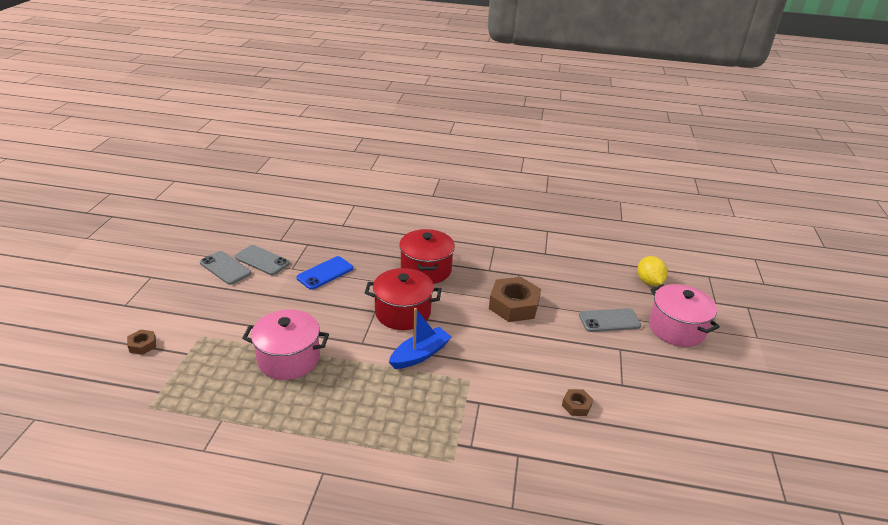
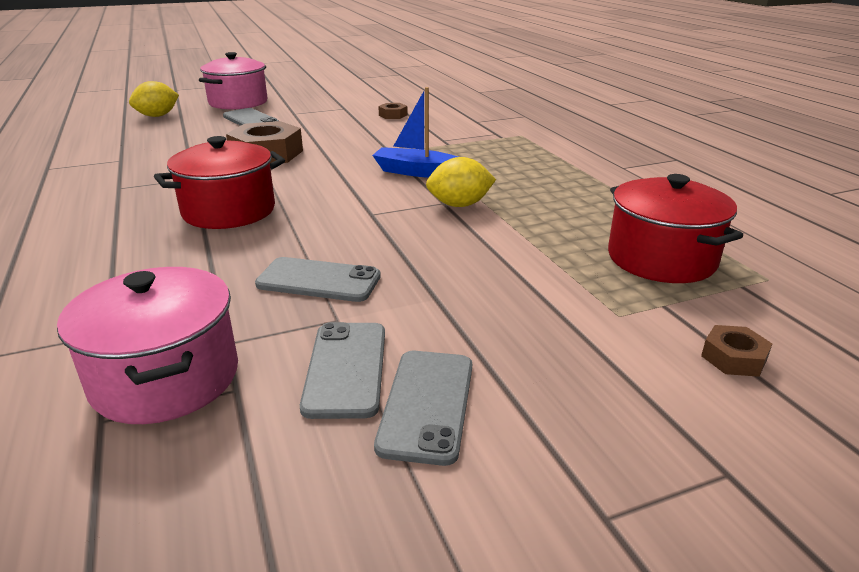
camera: 120 degrees left, 5 degrees down
(289, 359) = (539, 230): pink pot -> pink pot (166, 378)
(325, 273) = (318, 280): blue phone -> grey phone
(351, 347) = (459, 205): none -> yellow lemon
(403, 312) = (353, 198): red pot -> red pot (661, 259)

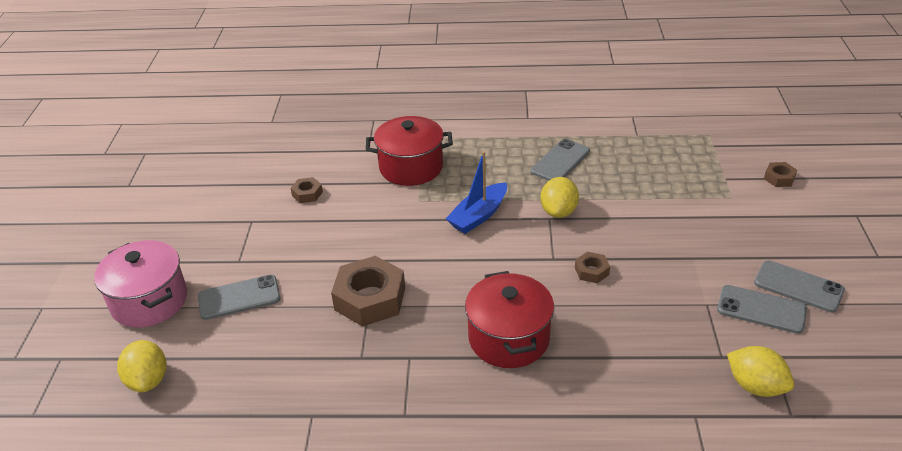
camera: 65 degrees left, 10 degrees up
(166, 378) = (755, 386): pink pot -> yellow lemon
(318, 280) = (654, 304): grey phone -> grey phone (560, 161)
(361, 236) = (591, 271): none -> brown nut
(661, 259) = (674, 158): red pot -> red pot (411, 167)

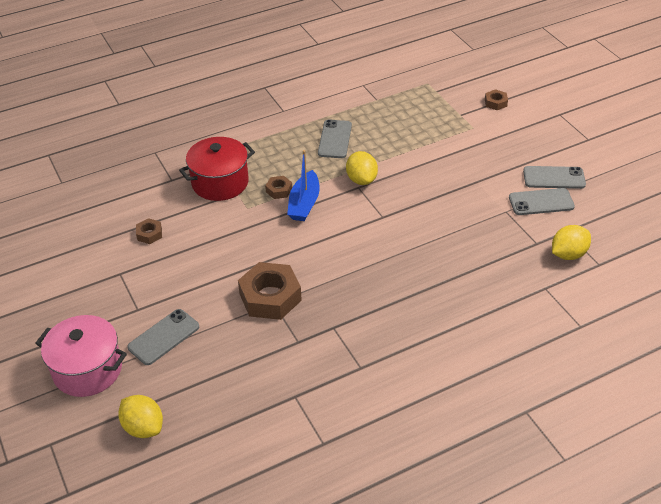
camera: 30 degrees left, 5 degrees up
(509, 338) = (393, 286): red pot -> none
(591, 271) = (416, 216): brown nut -> brown nut (279, 190)
(755, 386) = (568, 254): yellow lemon -> yellow lemon turned 45 degrees counterclockwise

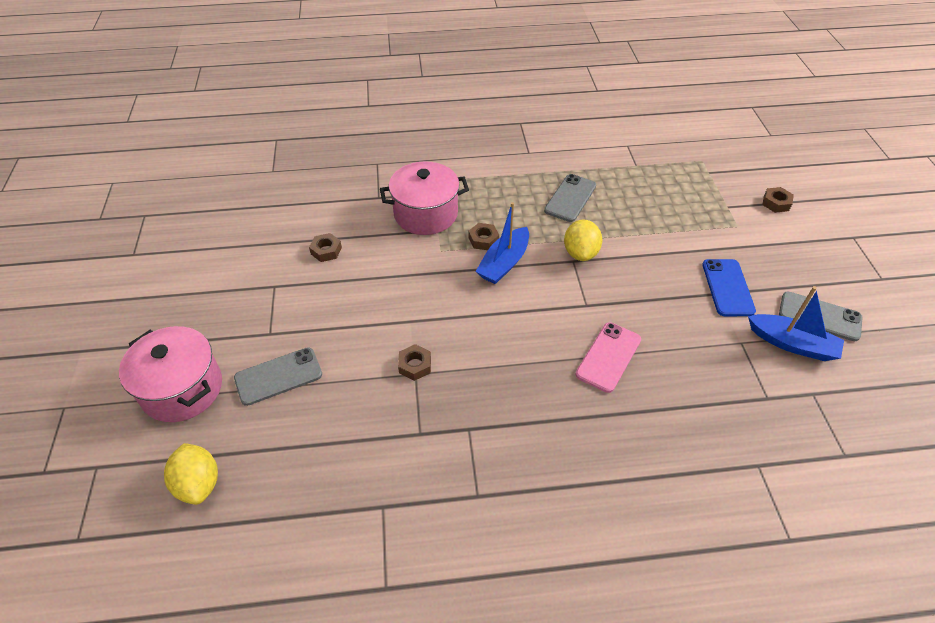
camera: 20 degrees right, 5 degrees up
(220, 182) = (425, 214): red pot -> pink pot
(270, 297) = (415, 365): brown nut -> brown nut, size x0.48
(415, 248) = (608, 357): none -> pink phone
(482, 175) = (727, 287): none -> blue phone
(541, 202) = (792, 344): grey phone -> blue boat
(568, 254) = (805, 427): yellow lemon -> none

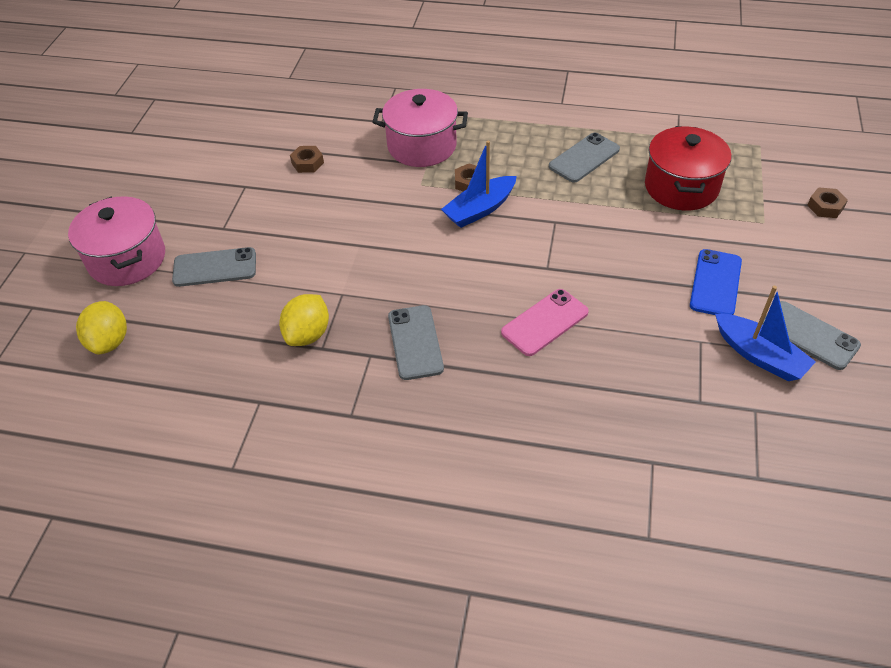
camera: 20 degrees right, 0 degrees up
(415, 365) = (345, 286): brown nut -> none
(504, 405) = (415, 342): none -> grey phone
(580, 253) = (567, 215): yellow lemon -> yellow lemon (308, 334)
(660, 208) = (681, 187): none -> red pot

